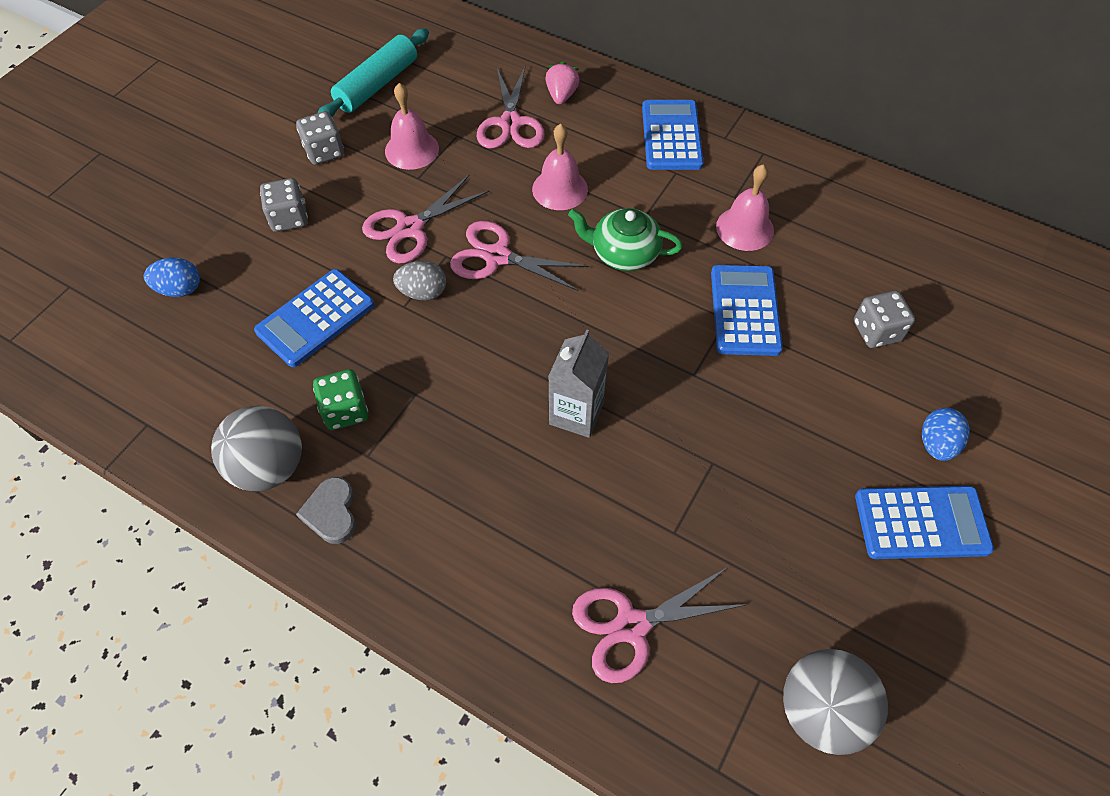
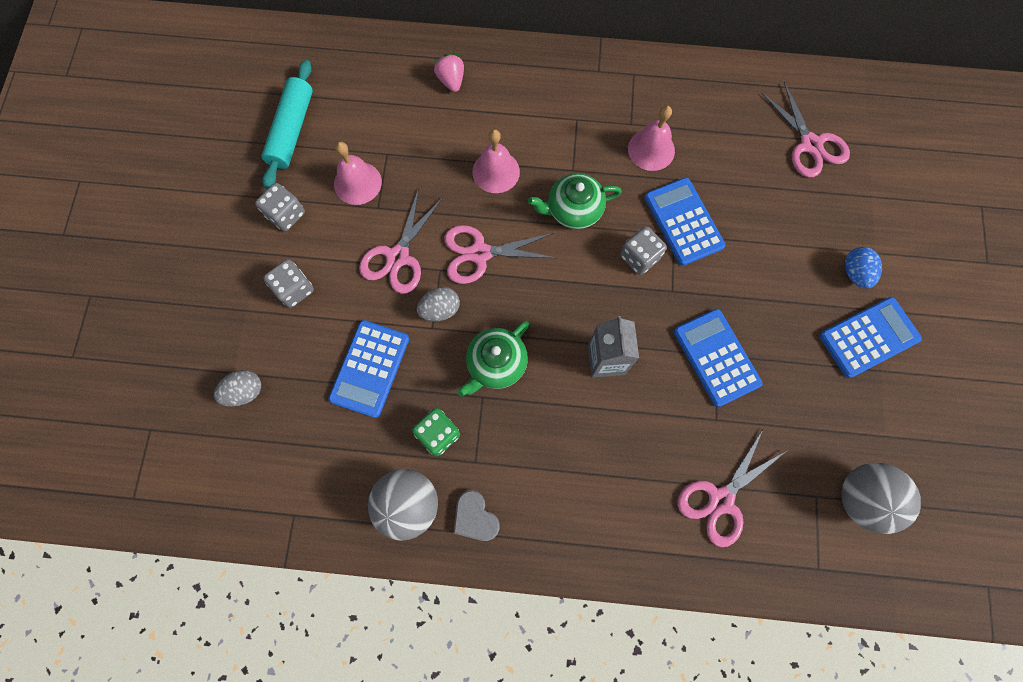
camera: 25 degrees left, 15 degrees up
(180, 289) = (245, 391): blue egg -> grey egg
(450, 367) = (495, 364): none -> green teapot
(510, 123) = (424, 124): pink scissors -> pink scissors (810, 144)
(671, 136) = (557, 86): blue calculator -> blue calculator (716, 357)
(876, 331) = (780, 200): grey dice -> grey dice (639, 257)

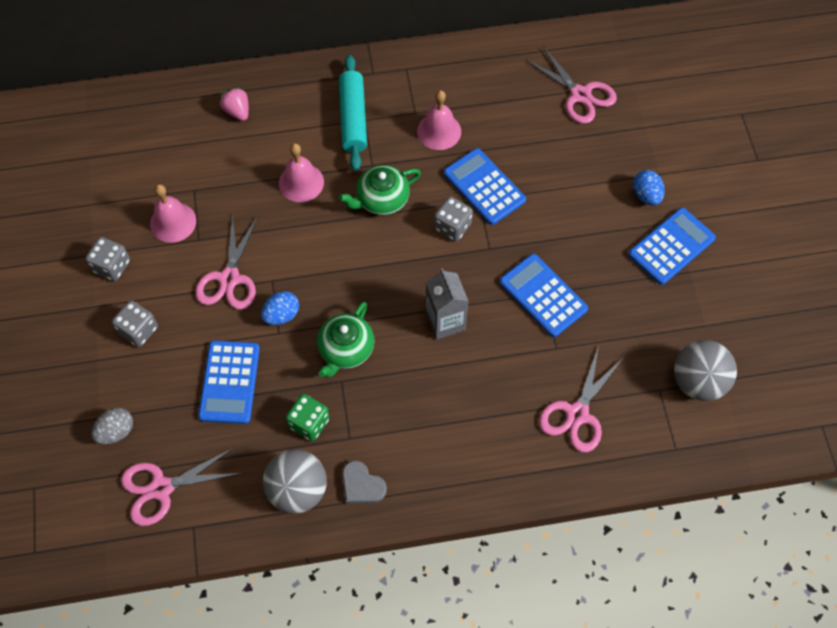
camera: 15 degrees left, 10 degrees down
(292, 130) = (96, 189): turquoise rolling pin -> turquoise rolling pin (353, 118)
(440, 309) = (281, 315): grey egg -> blue egg
(480, 253) = (305, 257): pink scissors -> pink scissors (161, 488)

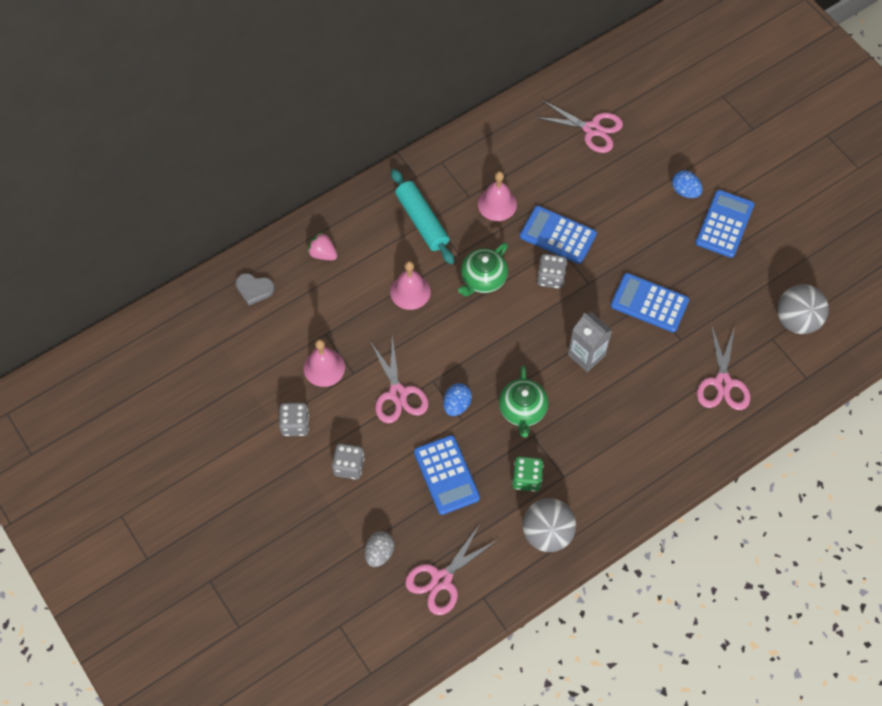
camera: 25 degrees left, 0 degrees up
(362, 485) = (593, 507): grey heart -> grey heart (254, 289)

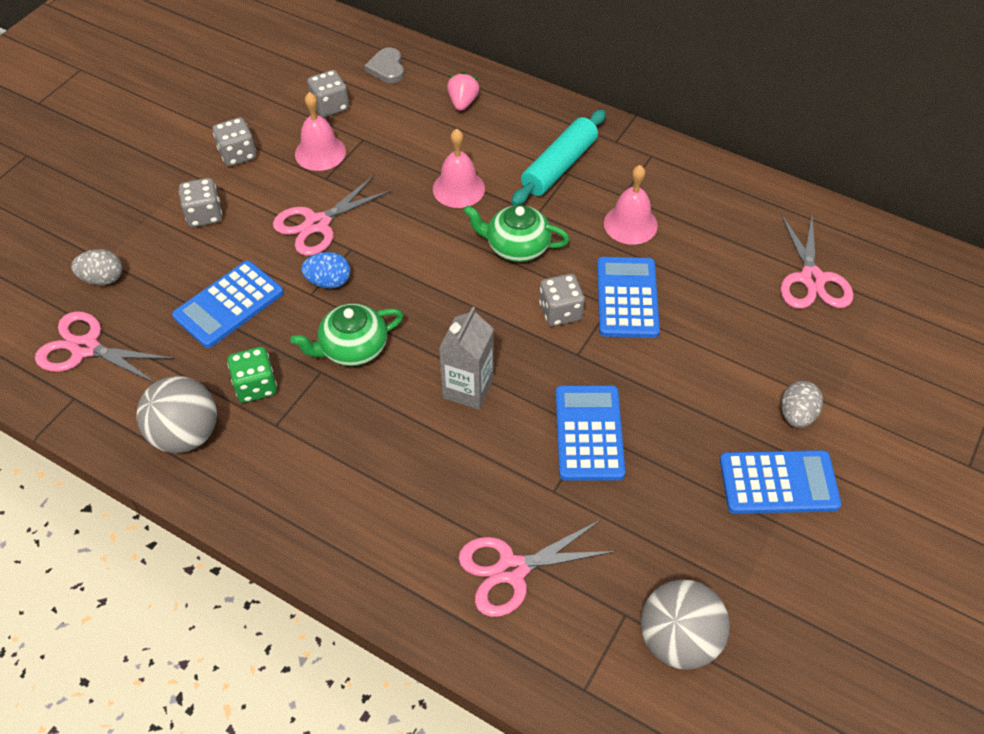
camera: 65 degrees right, 10 degrees down
(276, 343) = (330, 106): none -> grey dice
(685, 191) = (796, 415): blue egg -> grey egg

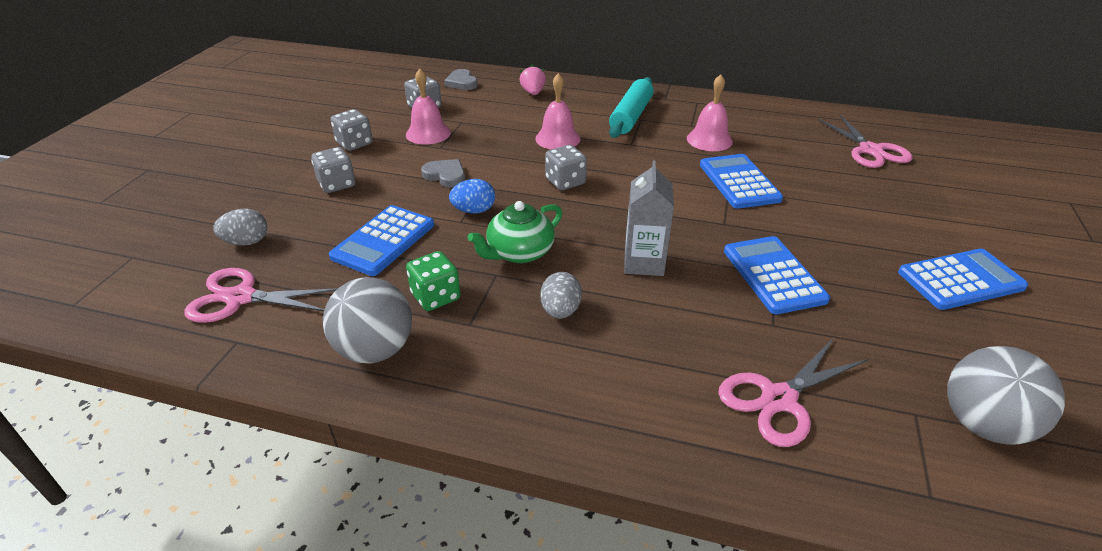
camera: 15 degrees left, 15 degrees down
(317, 224) = (445, 175): pink scissors -> grey heart
(516, 246) = (627, 165): green teapot -> none
(560, 312) = (690, 199): grey dice -> grey dice (565, 182)
(796, 415) = (933, 232): grey egg -> grey egg (560, 311)

